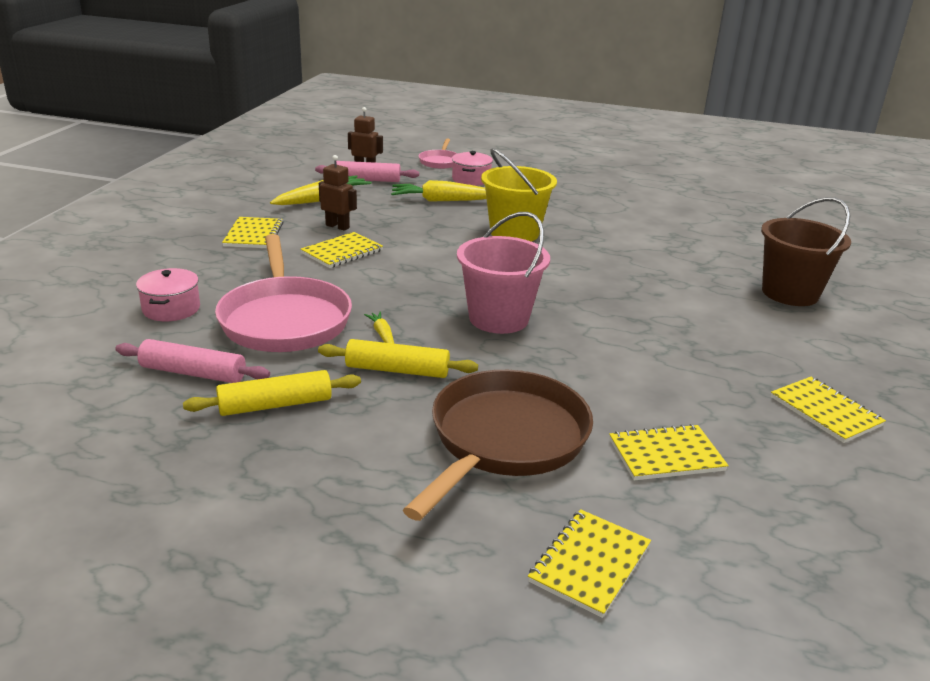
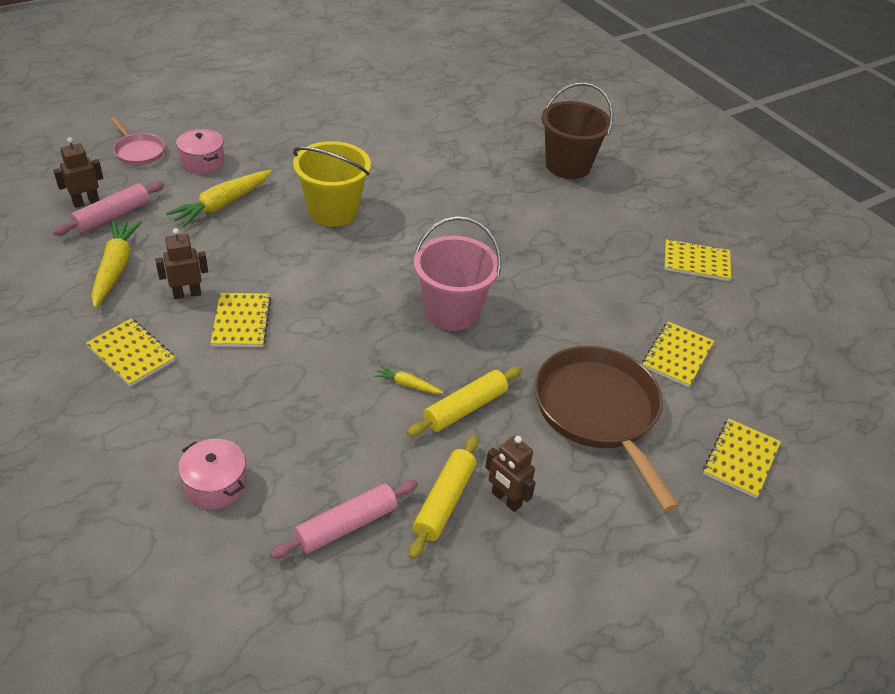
camera: 50 degrees left, 15 degrees up
(284, 319) = (319, 424): pink pan -> none
(319, 434) = (506, 499): none -> brown robot
(589, 564) = (740, 459): yellow notebook -> yellow notebook turned 45 degrees clockwise

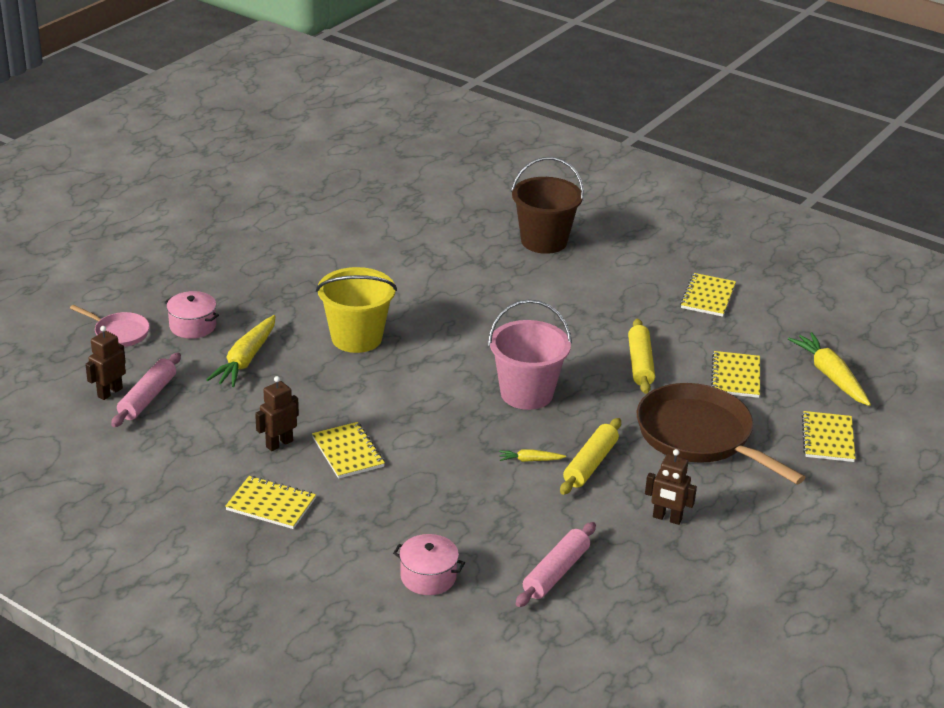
camera: 20 degrees left, 10 degrees down
(116, 268) = (193, 441): yellow carrot -> yellow carrot (830, 376)
(444, 501) = (620, 534): yellow rolling pin -> yellow rolling pin (640, 363)
(696, 262) = (707, 297): yellow notebook -> yellow notebook turned 60 degrees counterclockwise

